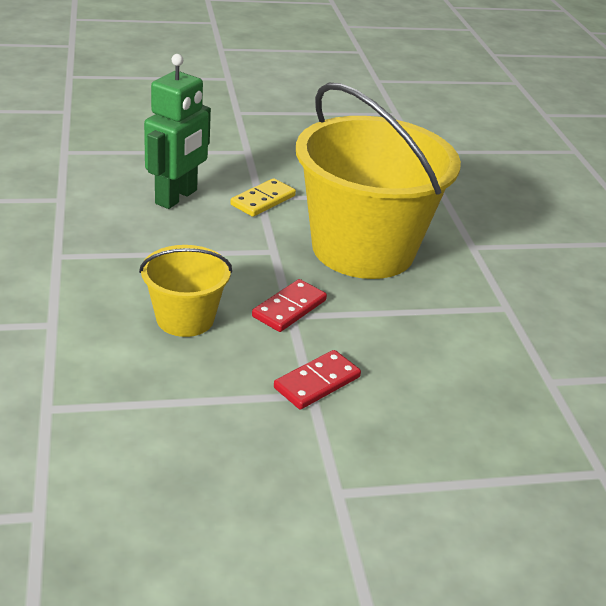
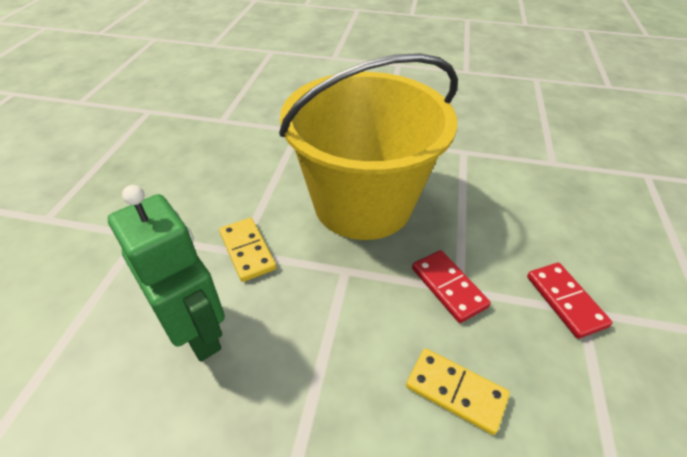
camera: 65 degrees left, 10 degrees up
(185, 318) = (455, 391): yellow bucket -> yellow domino

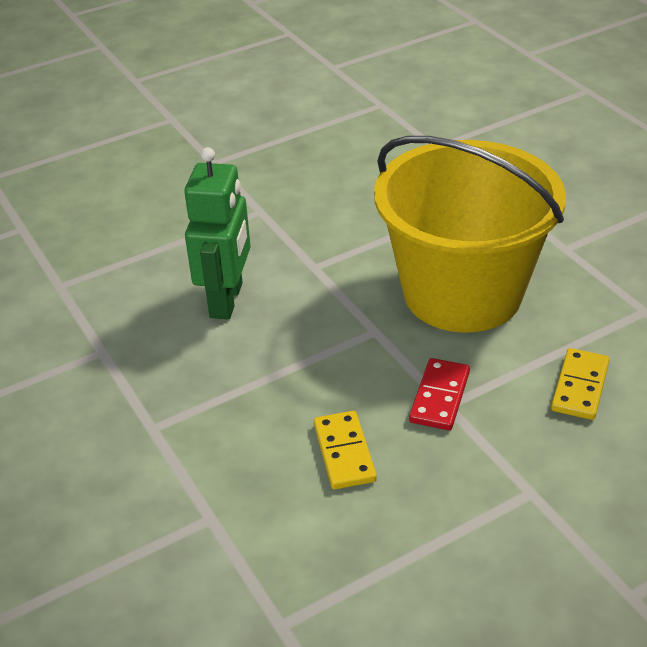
camera: 50 degrees right, 5 degrees down
(247, 251) = (321, 270): yellow domino -> yellow domino (580, 387)
(565, 301) = (526, 476): red domino -> none

